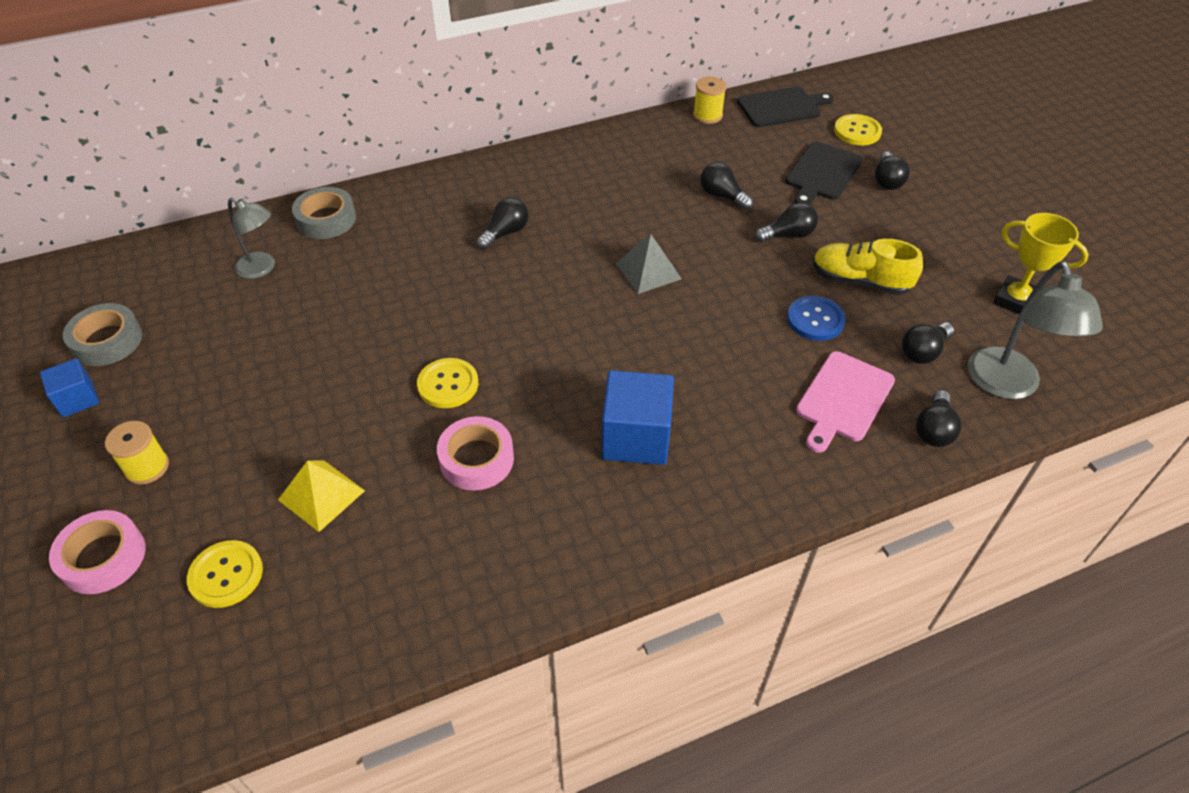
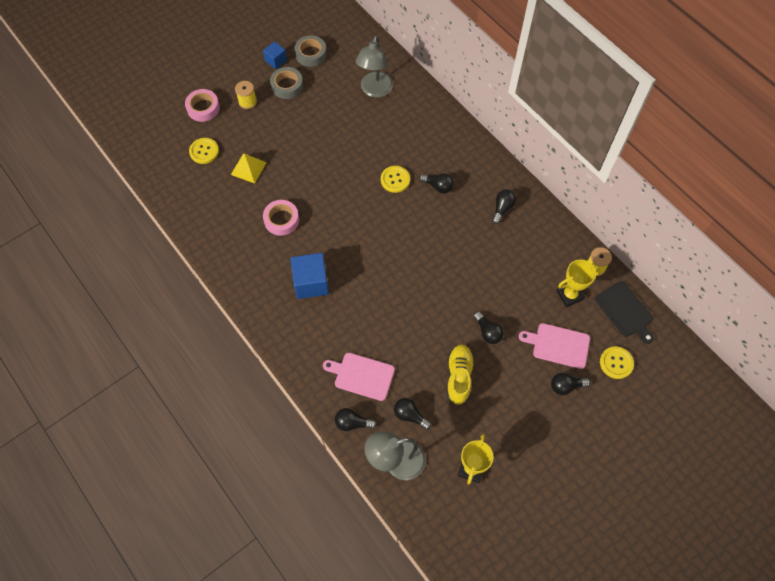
camera: 75 degrees right, 15 degrees up
(262, 268) = (375, 90): grey lamp -> grey lamp, size x1.60
(326, 219) = (420, 102): grey tape -> grey tape (287, 86)
(448, 384) = (322, 194): yellow button -> yellow button (395, 180)
(648, 271) = (431, 263): grey pyramid -> none
(722, 196) = (512, 290): black light bulb -> black light bulb (502, 208)
(745, 146) = (569, 295): none -> yellow trophy
(815, 320) = (418, 355): blue button -> none
(822, 173) = (558, 345): black cutting board -> pink cutting board

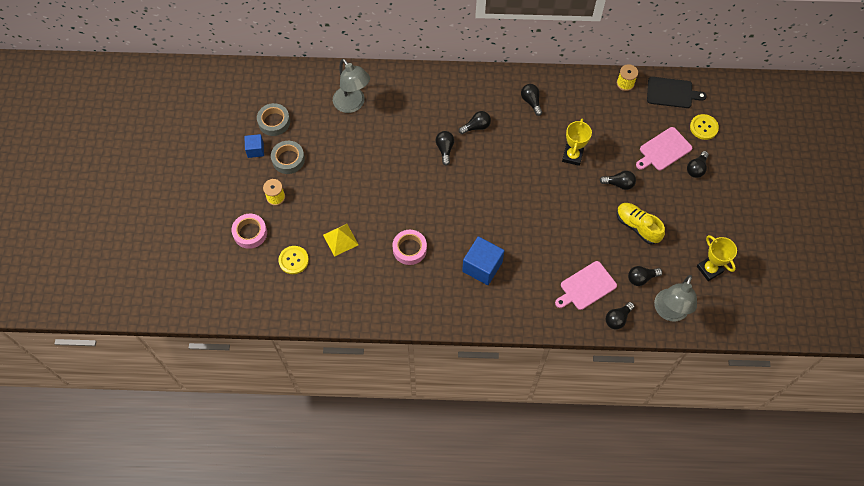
camera: 50 degrees left, 0 degrees up
(395, 180) = (445, 149): yellow button -> black light bulb
(569, 295) = (633, 114): yellow trophy -> yellow trophy (572, 156)

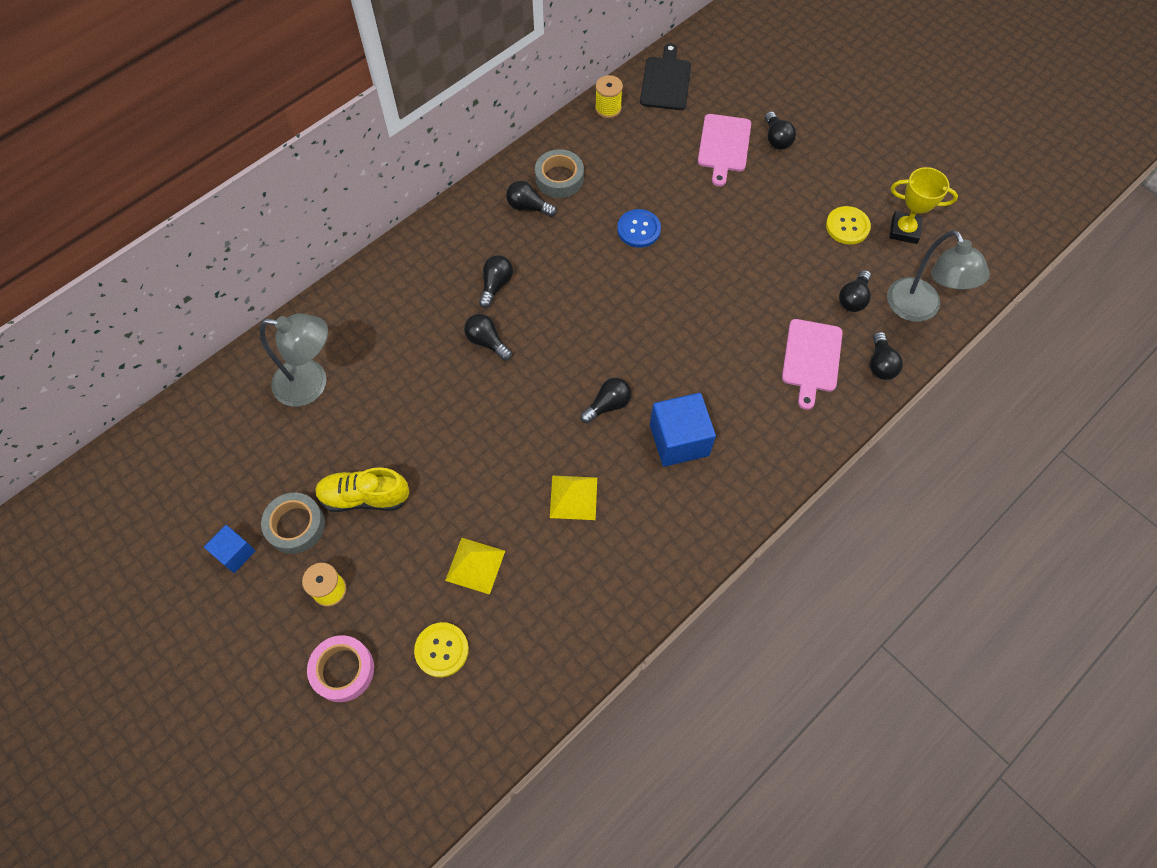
camera: 45 degrees left, 0 degrees up
(274, 122) = (224, 494): grey tape -> grey tape (559, 178)
(409, 249) = (573, 497): pink tape -> yellow pyramid
(572, 156) = (638, 229): yellow trophy -> blue button
(619, 184) = (719, 218): black light bulb -> black light bulb (608, 405)
(637, 226) = (788, 247): yellow shoe -> yellow shoe (365, 497)
(671, 93) = (666, 81): black cutting board -> black cutting board turned 45 degrees counterclockwise
(703, 127) = (736, 91): yellow button -> yellow button (847, 226)

